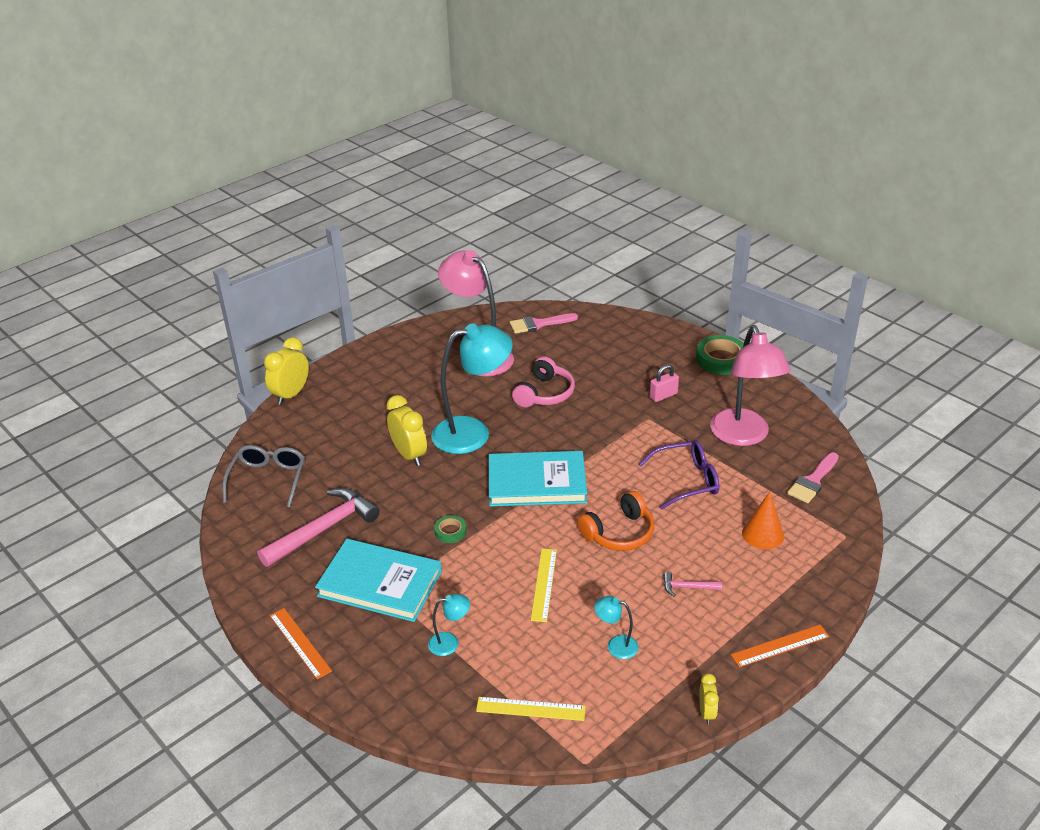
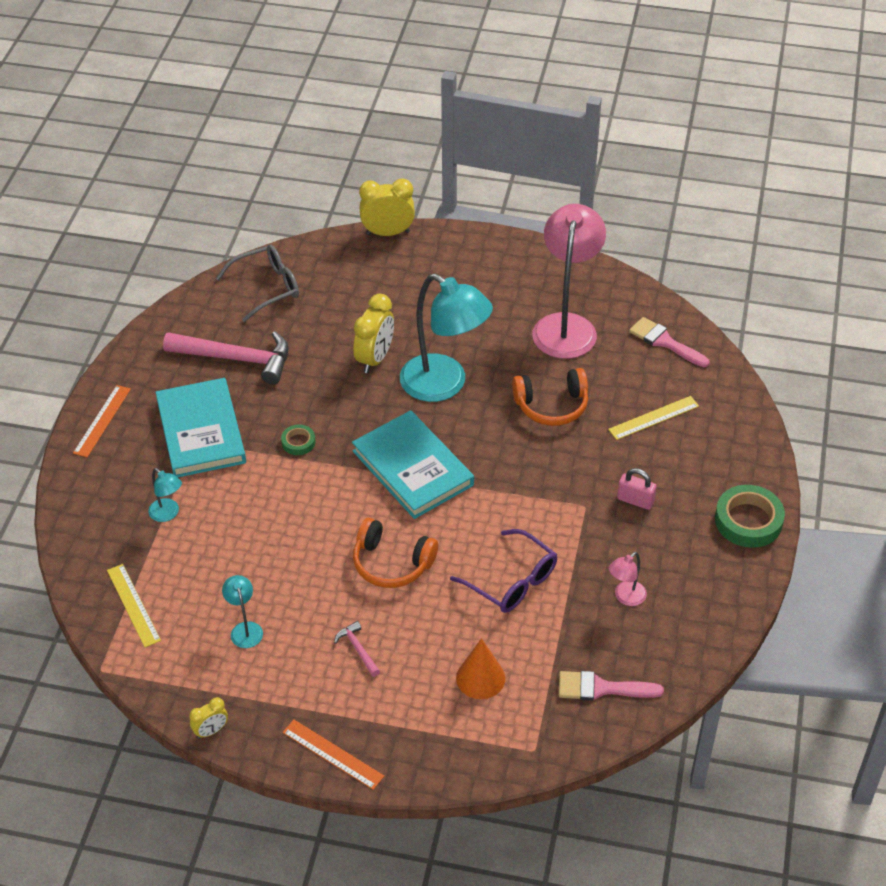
camera: 55 degrees right, 10 degrees up
(544, 393) = (552, 406): pink headphones -> orange headphones
(544, 584) = (282, 541): yellow ruler -> yellow ruler (654, 418)
(743, 436) = (625, 597): pink lamp -> pink lamp, size x0.43

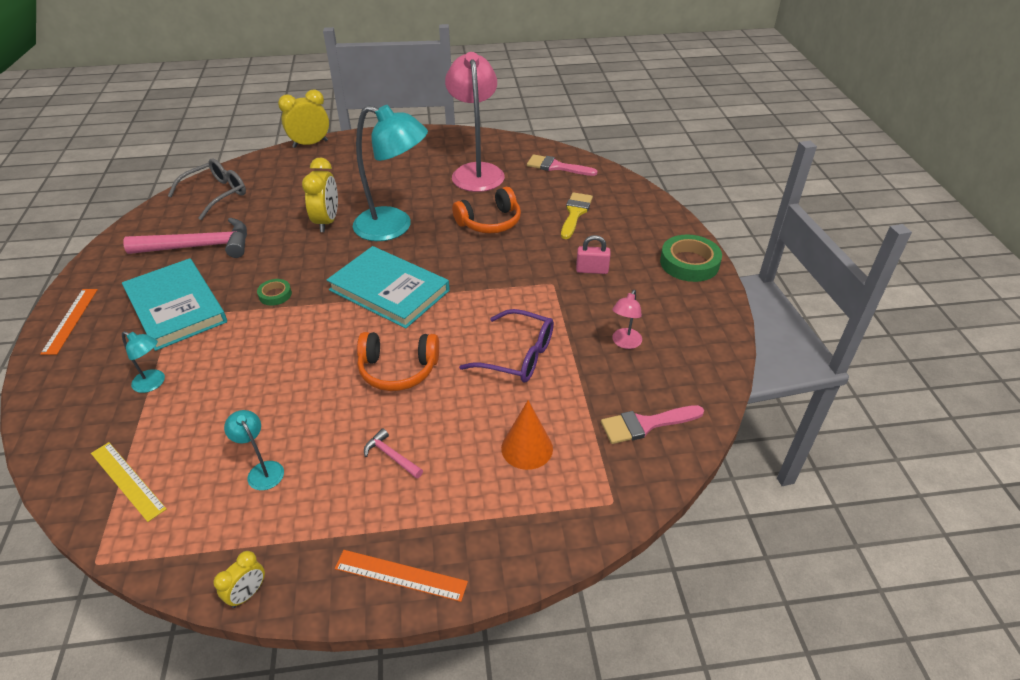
camera: 20 degrees left, 5 degrees down
(654, 418) = (575, 213): yellow ruler -> yellow brush

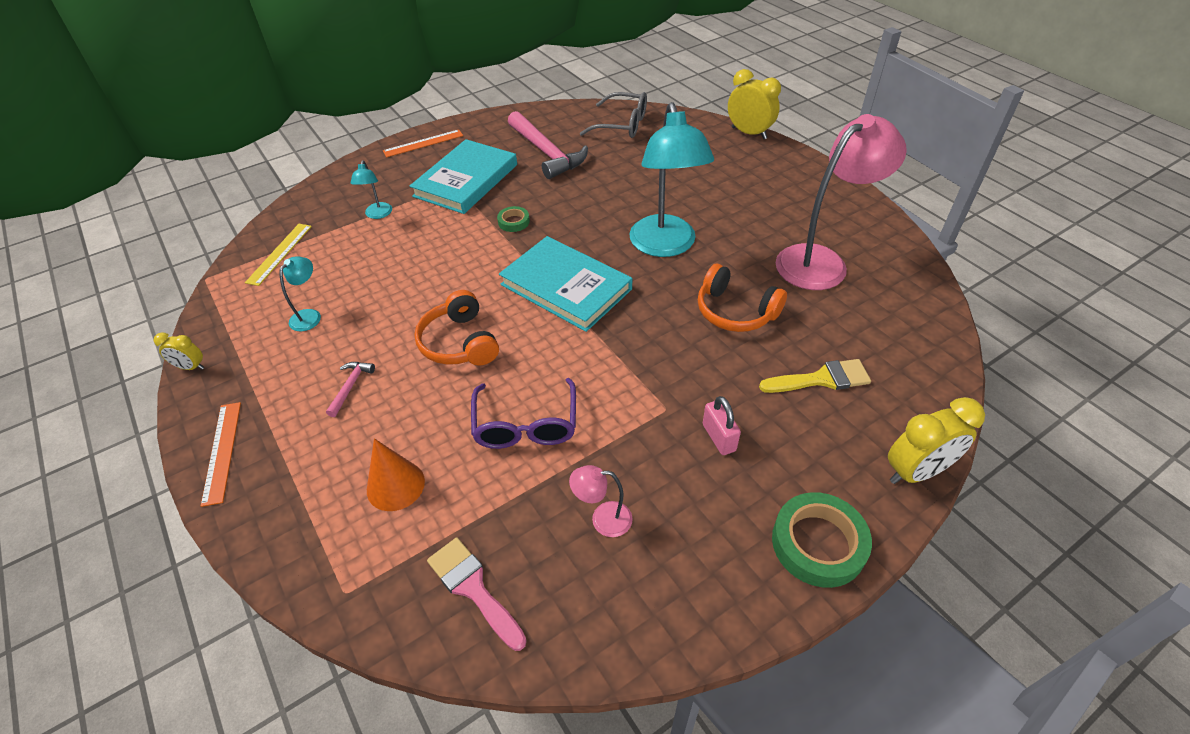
camera: 65 degrees right, 5 degrees up
(327, 222) = (637, 201): yellow clock -> yellow clock (916, 471)
(389, 290) = (566, 287): turquoise book -> turquoise book turned 60 degrees counterclockwise
(556, 167) = (905, 324): pink brush -> none

